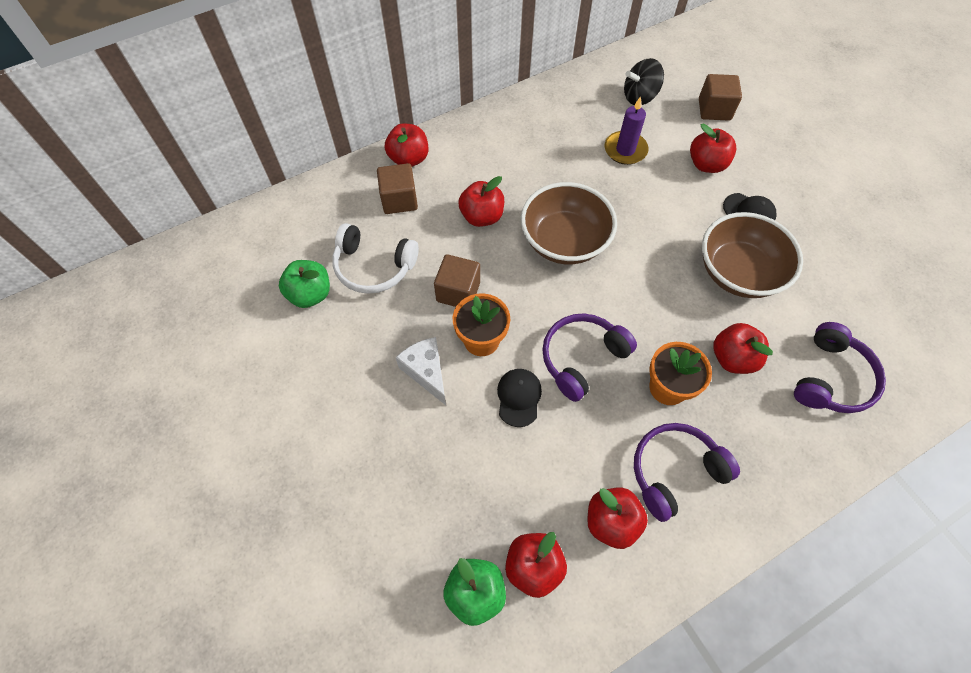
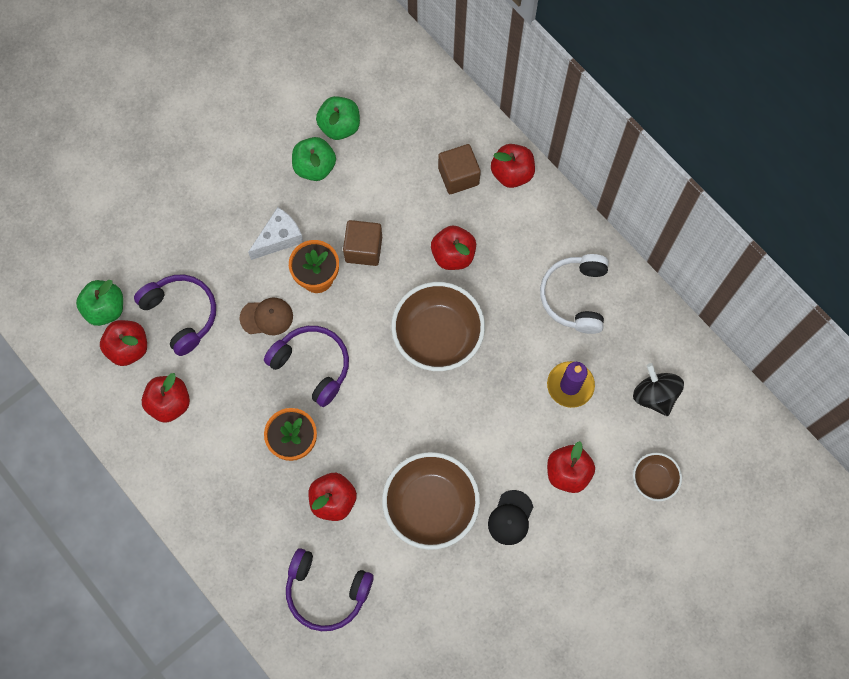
camera: 80 degrees right, 10 degrees up
(351, 325) = (315, 167): none -> green apple
(373, 267) = (377, 171): white headphones -> white headphones (575, 296)
(519, 397) = (266, 317): black cap -> brown cap
(675, 472) = (217, 451): purple headphones -> purple headphones (181, 314)
(714, 109) = (654, 480): brown cube -> brown bowl

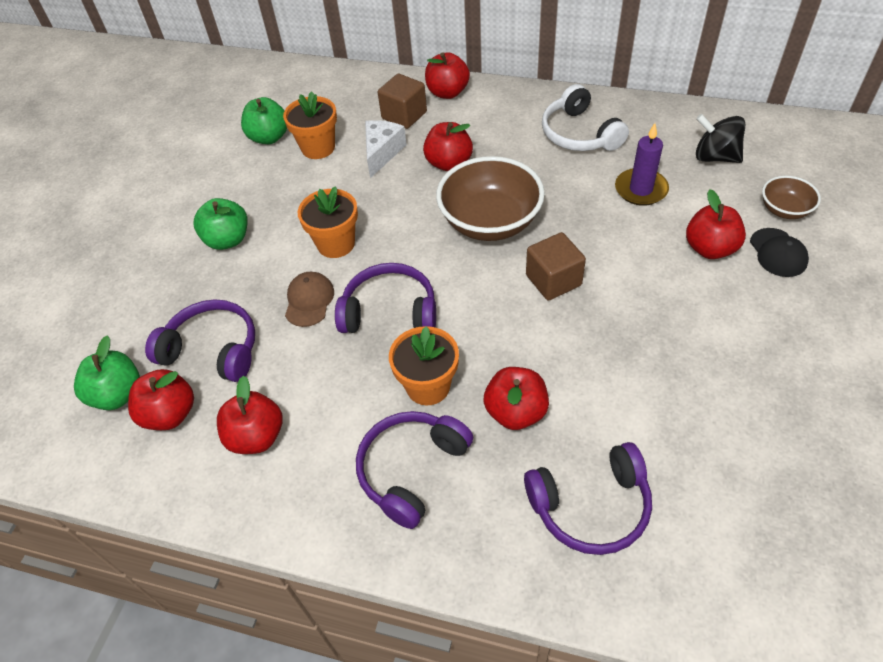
camera: 30 degrees left, 20 degrees down
(244, 493) = (411, 470): none -> purple headphones
(266, 317) = (309, 300): brown cap -> brown cap turned 45 degrees counterclockwise
(279, 238) = (273, 236): white cheese -> white cheese (382, 153)
(315, 167) = (268, 172): green apple -> green apple (228, 240)
(363, 249) = (363, 201): brown cube -> brown cube (553, 280)
(368, 166) = (318, 148): none -> orange flower pot
(430, 506) = (617, 353): brown bowl -> none
(510, 518) = (701, 314): black cap -> black cap (778, 253)

